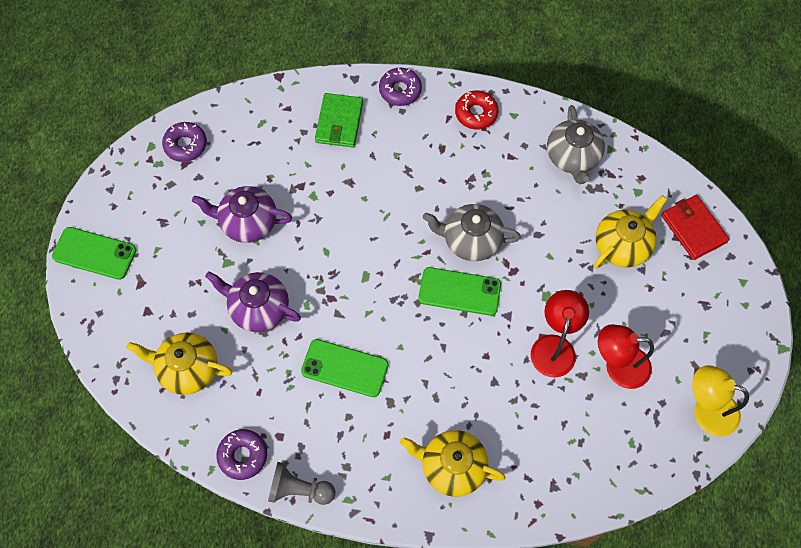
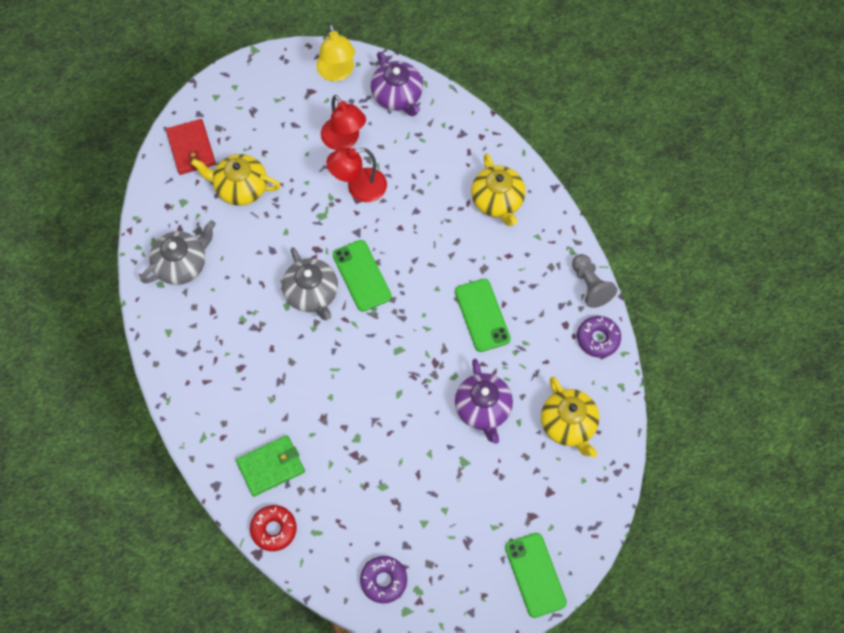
camera: 125 degrees left, 0 degrees up
(248, 222) = (418, 472): purple teapot -> purple teapot (397, 96)
(400, 90) = (203, 438): purple donut -> none
(476, 113) = (187, 362): red donut -> red donut (273, 529)
(693, 229) = (191, 149): red wallet -> red wallet turned 45 degrees counterclockwise

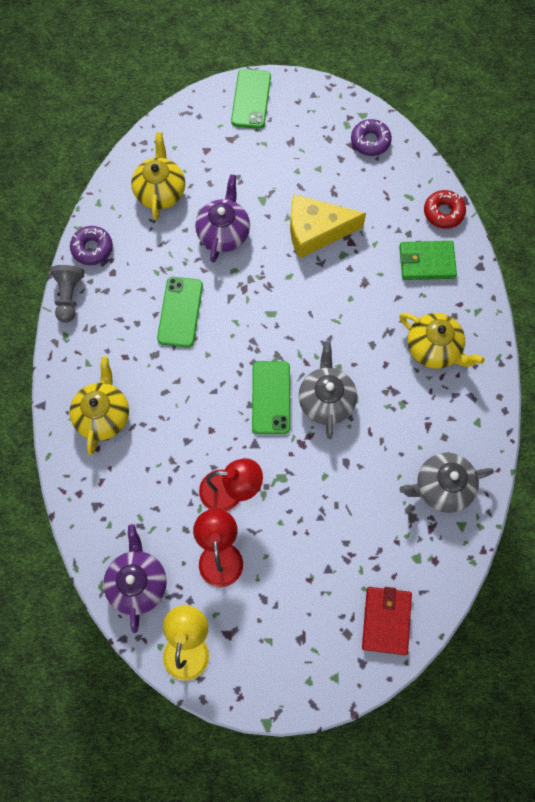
camera: 155 degrees left, 5 degrees up
(240, 188) = (351, 547): yellow teapot -> yellow teapot (434, 348)
(394, 451) = (316, 231): none -> yellow cheese

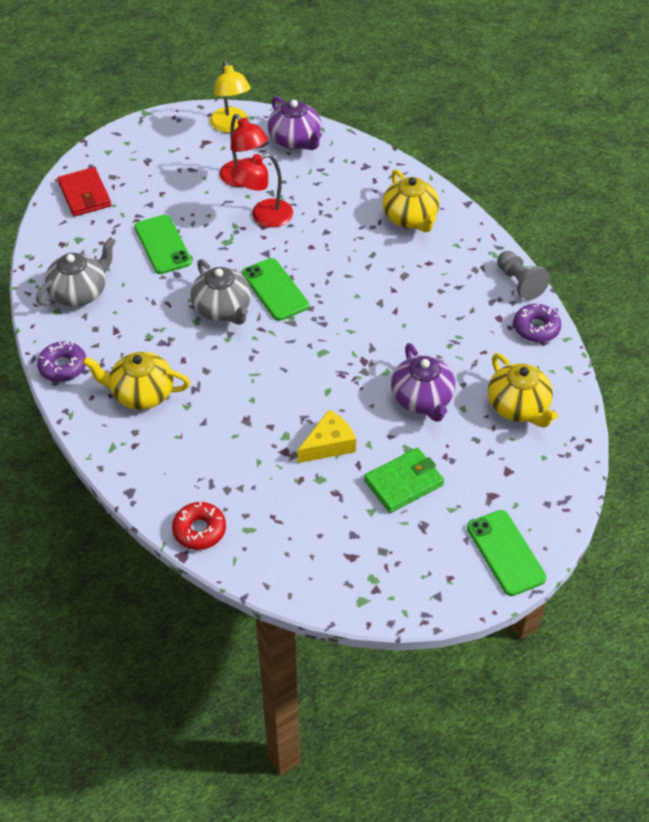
camera: 150 degrees right, 20 degrees down
(180, 312) = (409, 315): green phone -> green phone (163, 244)
(316, 231) = (329, 444): yellow cheese -> yellow cheese, size x0.66
(370, 141) = (332, 572): purple donut -> purple donut (63, 366)
(426, 262) = (191, 469): green wallet -> green wallet (403, 482)

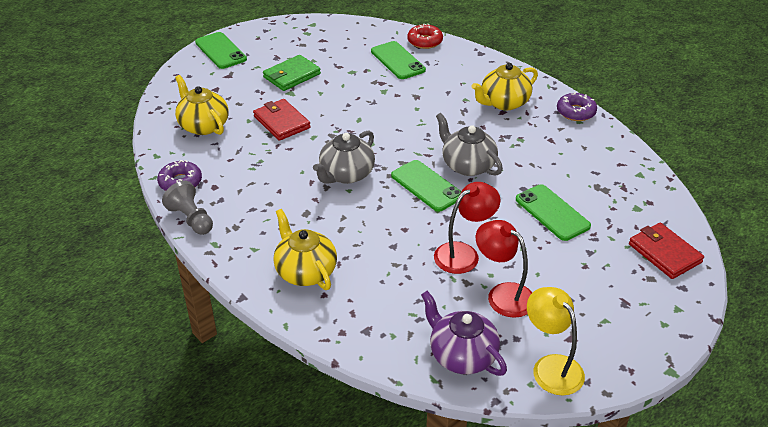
camera: 170 degrees right, 10 degrees down
(79, 292) = (601, 163): grey teapot -> grey teapot (346, 174)
(141, 393) = (504, 102): yellow teapot -> yellow teapot turned 150 degrees clockwise
(251, 492) = (397, 61): none -> green phone
(329, 444) = (350, 89): yellow cheese -> none
(422, 399) = (281, 122): purple teapot -> red wallet

